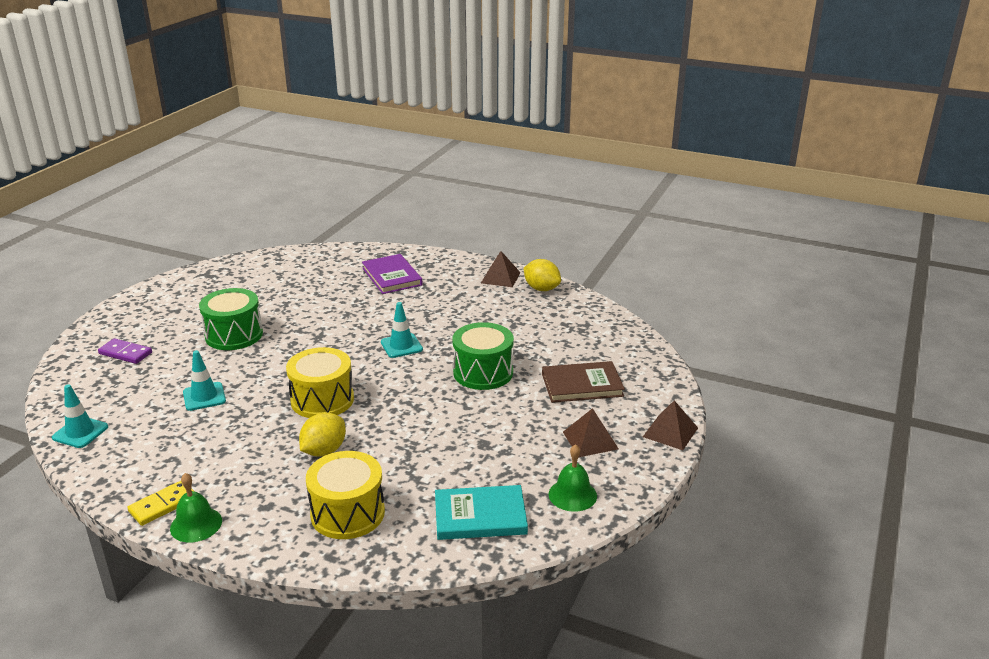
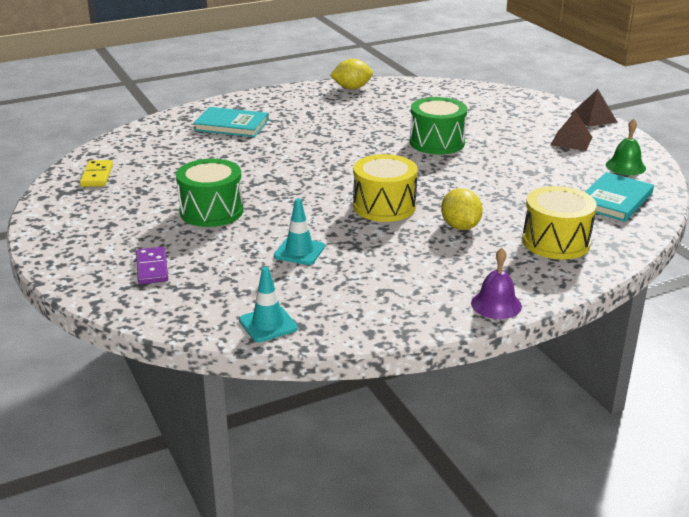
camera: 50 degrees left, 0 degrees up
(125, 353) = (152, 268): purple domino -> purple domino turned 75 degrees counterclockwise
(163, 505) = (449, 312): yellow domino -> yellow domino (97, 176)
(196, 524) = (496, 304): green bell -> purple bell
(392, 276) = (231, 125): purple book -> turquoise book
(401, 346) = (351, 155): turquoise traffic cone -> none
(500, 277) = (309, 93): brown pyramid -> none
(582, 385) = (502, 121): brown book -> none

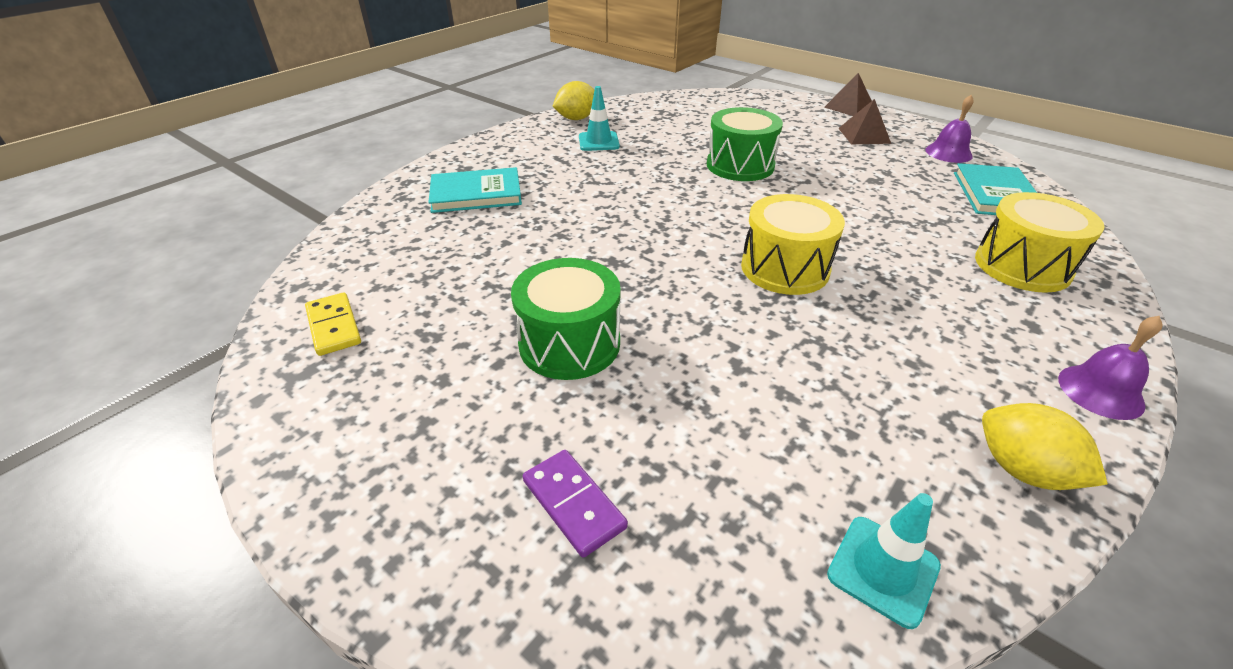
camera: 25 degrees left, 10 degrees up
(299, 251) = (764, 381): turquoise traffic cone -> turquoise traffic cone (598, 142)
(460, 227) = (902, 274): yellow lemon -> yellow lemon (1022, 470)
(625, 166) = (948, 153): green bell -> purple bell

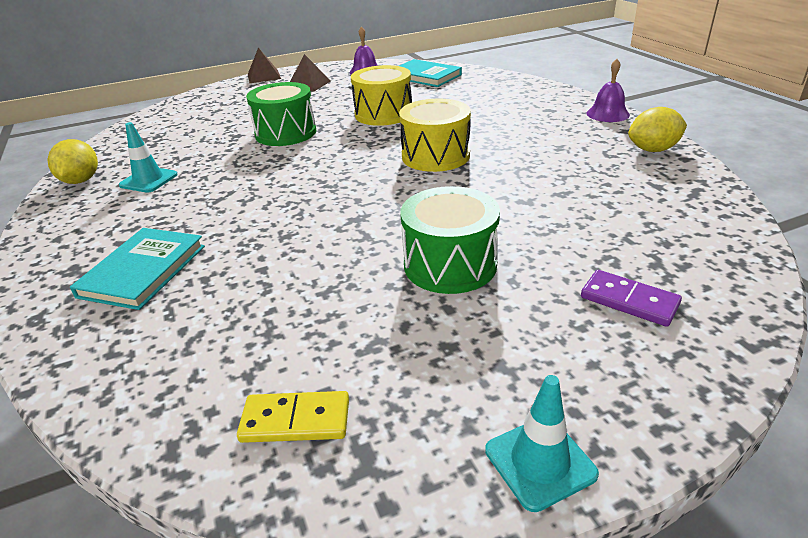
camera: 60 degrees left, 5 degrees down
(573, 504) = (629, 301): purple domino -> purple domino turned 45 degrees clockwise
(883, 570) = (709, 206): turquoise traffic cone -> turquoise traffic cone (540, 462)
(1022, 266) = (498, 94): yellow drum -> yellow drum (383, 114)

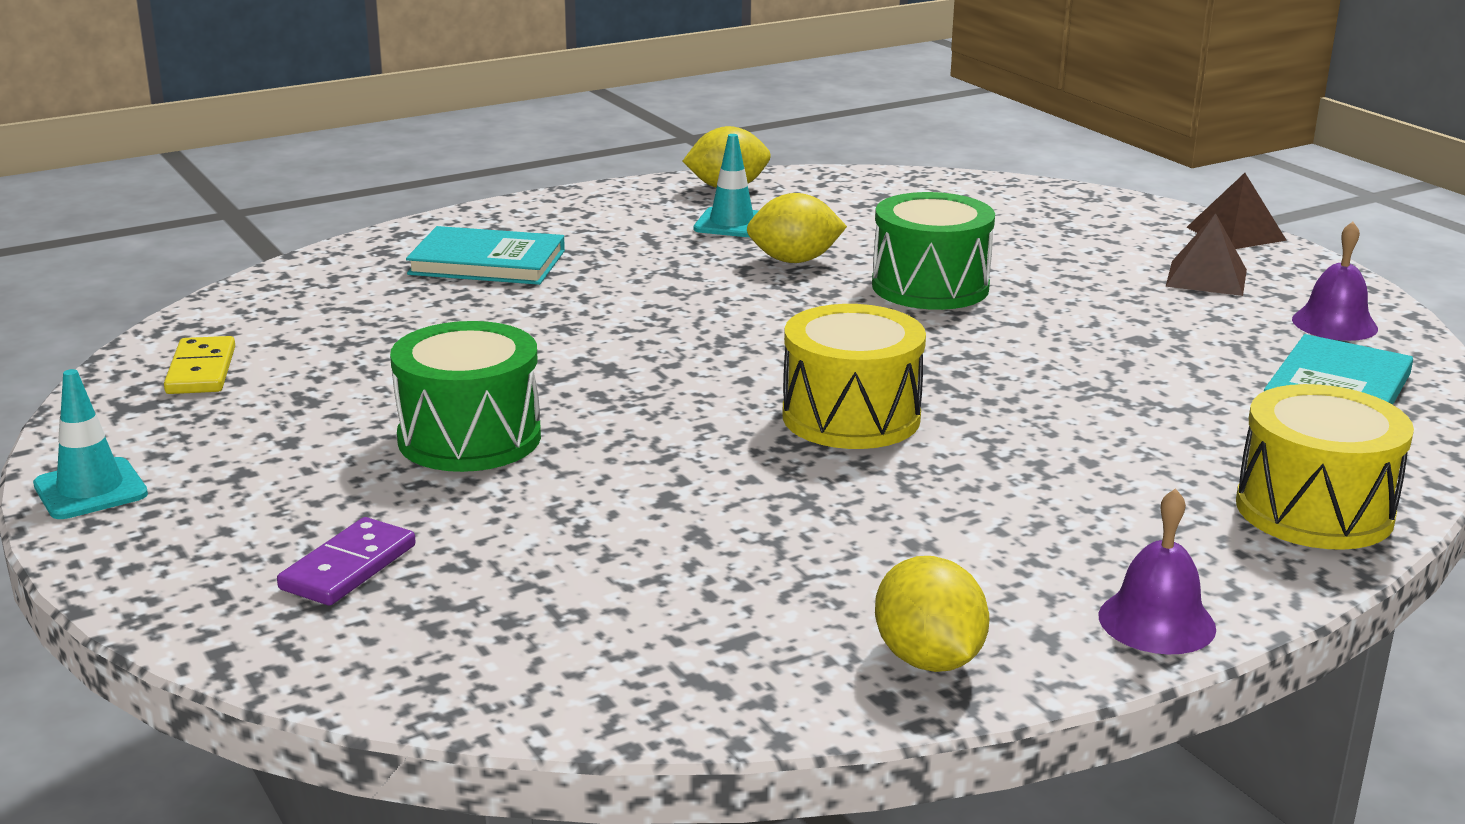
camera: 80 degrees right, 10 degrees down
(225, 163) = (794, 261): none -> yellow lemon
(383, 114) = (1056, 360): yellow drum -> yellow drum (1314, 510)

